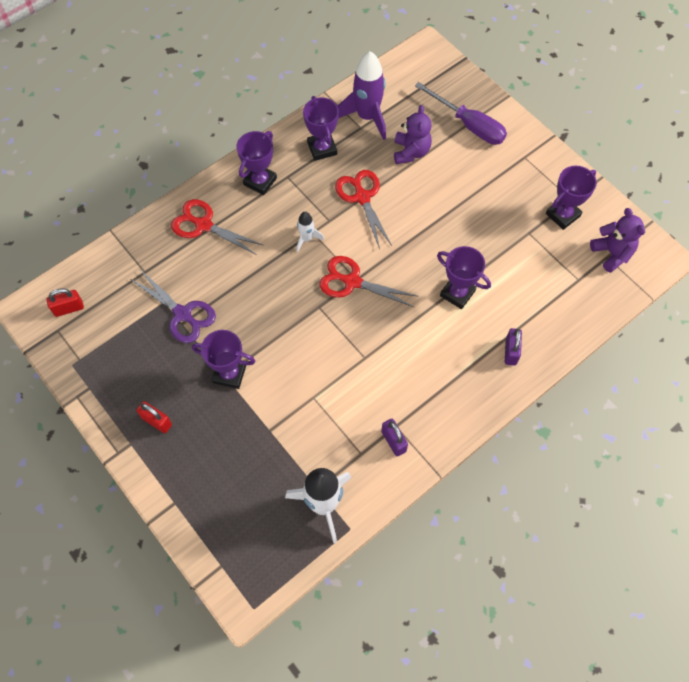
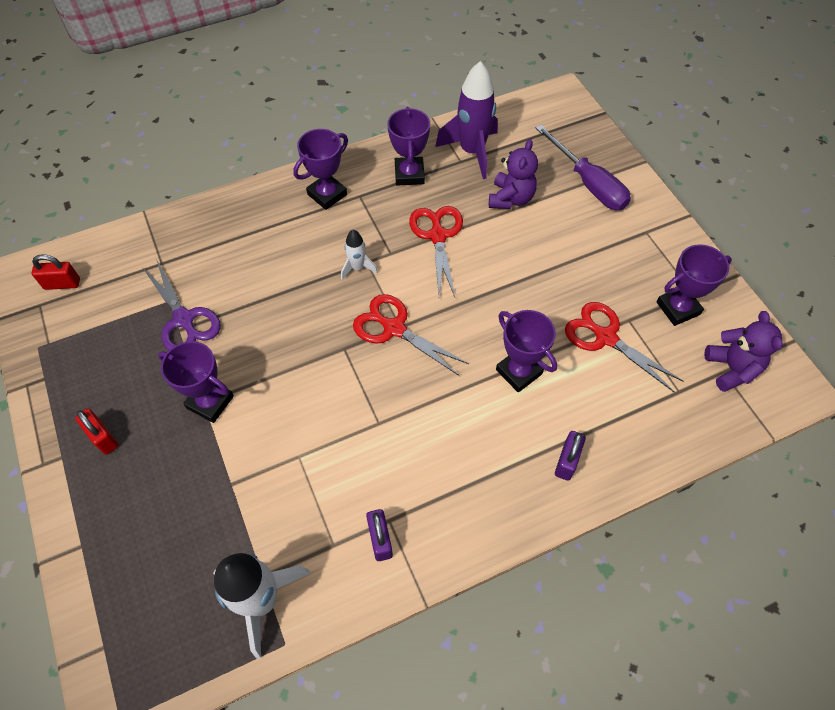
camera: 15 degrees right, 5 degrees down
(204, 225) = (247, 227): red scissors -> red scissors (606, 337)

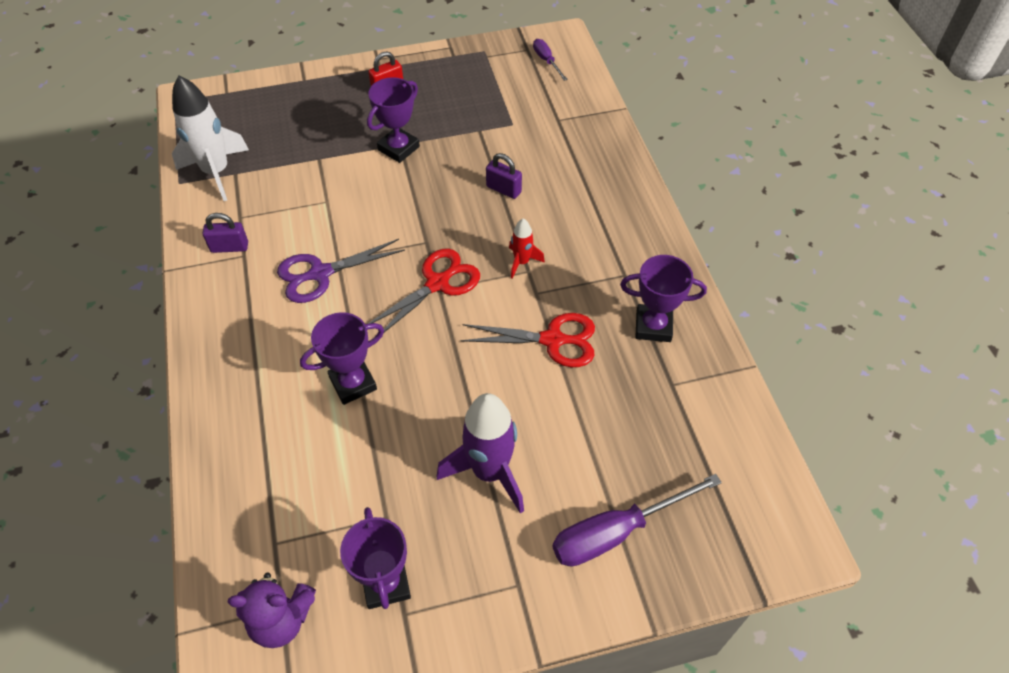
camera: 100 degrees right, 5 degrees down
(62, 284) = (546, 61): red padlock -> purple screwdriver
(184, 319) = (489, 133): purple scissors -> purple scissors (320, 273)
(327, 194) = (629, 246): purple trophy -> none
(357, 268) = (522, 262): white rocket -> red rocket
(472, 152) = (687, 400): purple rocket -> purple rocket (489, 471)
(510, 198) = (600, 428): purple teddy bear -> none
(567, 461) = (239, 404): purple padlock -> purple padlock (503, 189)
(606, 337) = (369, 483): red scissors -> none

